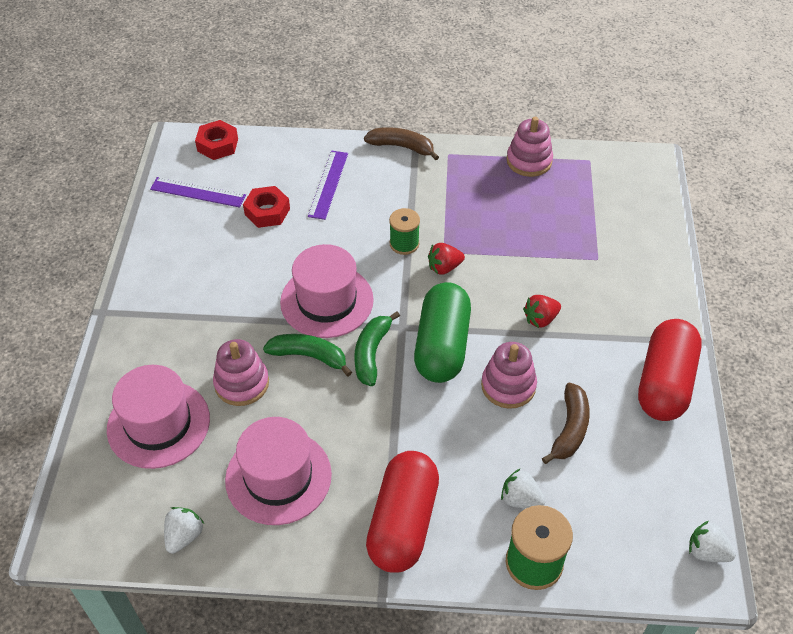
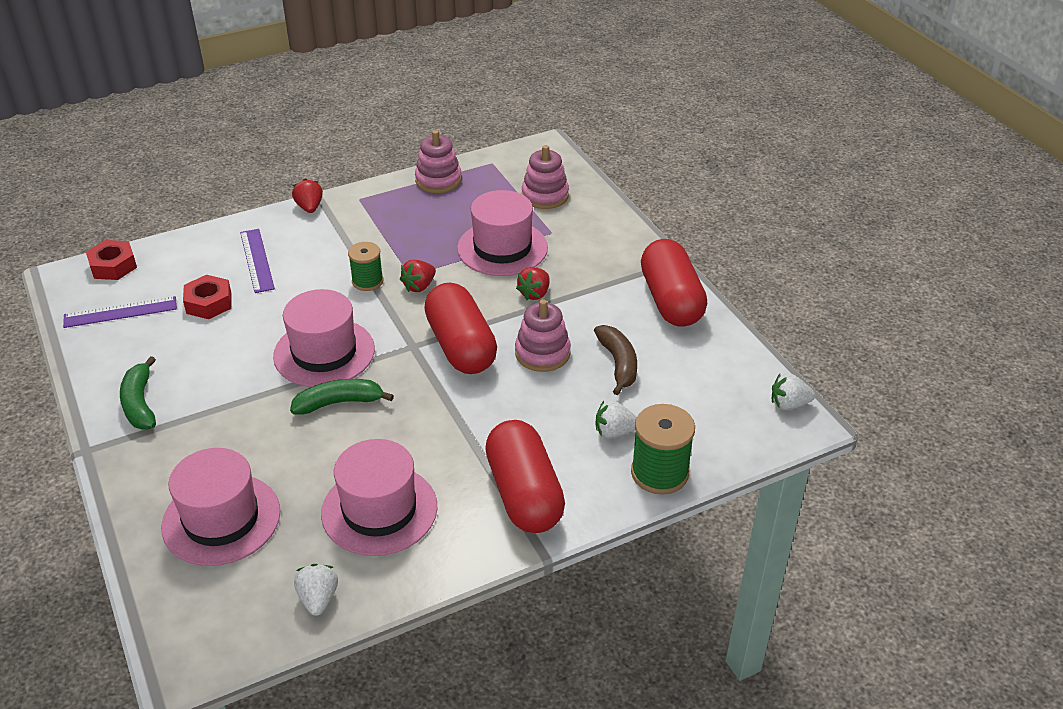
camera: 30 degrees left, 10 degrees down
(241, 383) = (286, 451): pink stacking toy -> pink stacking toy (545, 196)
(371, 353) = (399, 377): green banana -> green banana (140, 403)
(402, 147) = (309, 207): brown banana -> red strawberry
(442, 346) = (461, 346): green capsule -> red capsule
(541, 257) = (502, 248): none -> pink hat

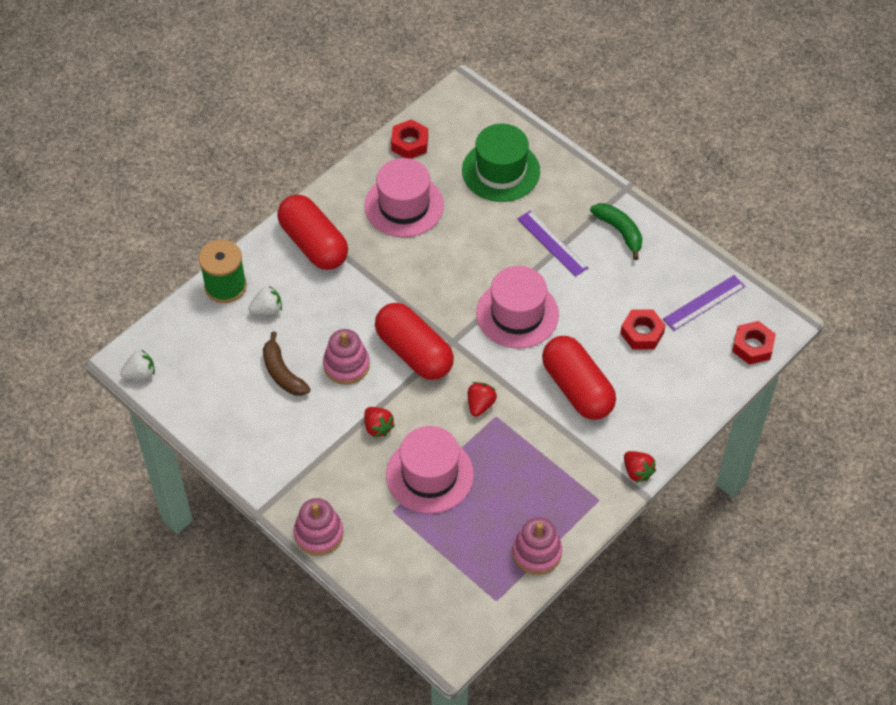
camera: 160 degrees right, 15 degrees up
(221, 519) = (501, 171): pink hat -> green hat
(257, 260) = (637, 391): purple ruler -> purple ruler (552, 243)
(318, 599) = (409, 143): white strawberry -> red nut
(339, 403) = (478, 274): green banana -> none
(367, 281) = (527, 396): green spool -> none
(534, 293) = (378, 427): red strawberry -> red strawberry turned 135 degrees clockwise
(545, 196) = (419, 563): pink stacking toy -> pink stacking toy (319, 533)
(671, 300) = (256, 456): red capsule -> red capsule (577, 388)

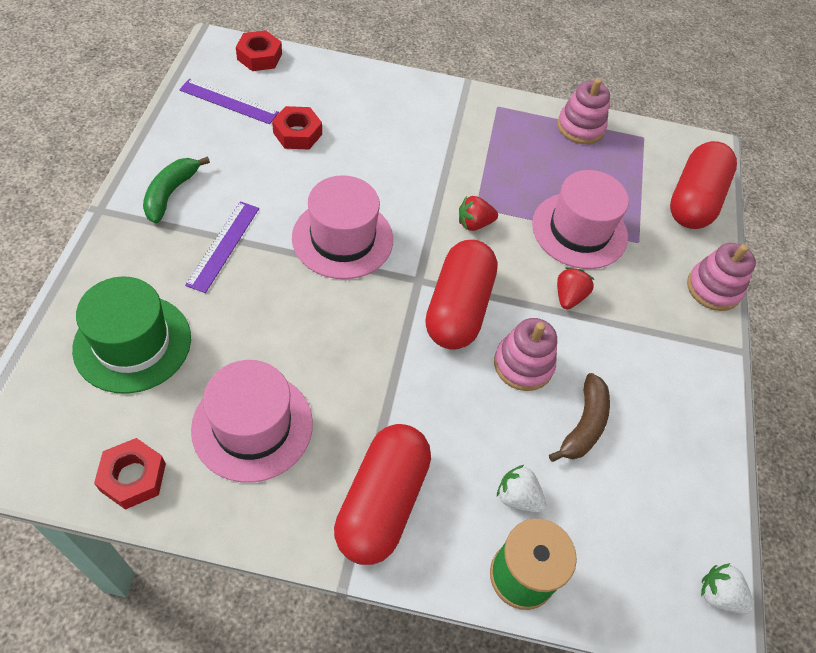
camera: 130 degrees left, 0 degrees up
(577, 388) = (397, 158): red capsule -> red capsule (694, 200)
(637, 472) = (450, 91): red strawberry -> none

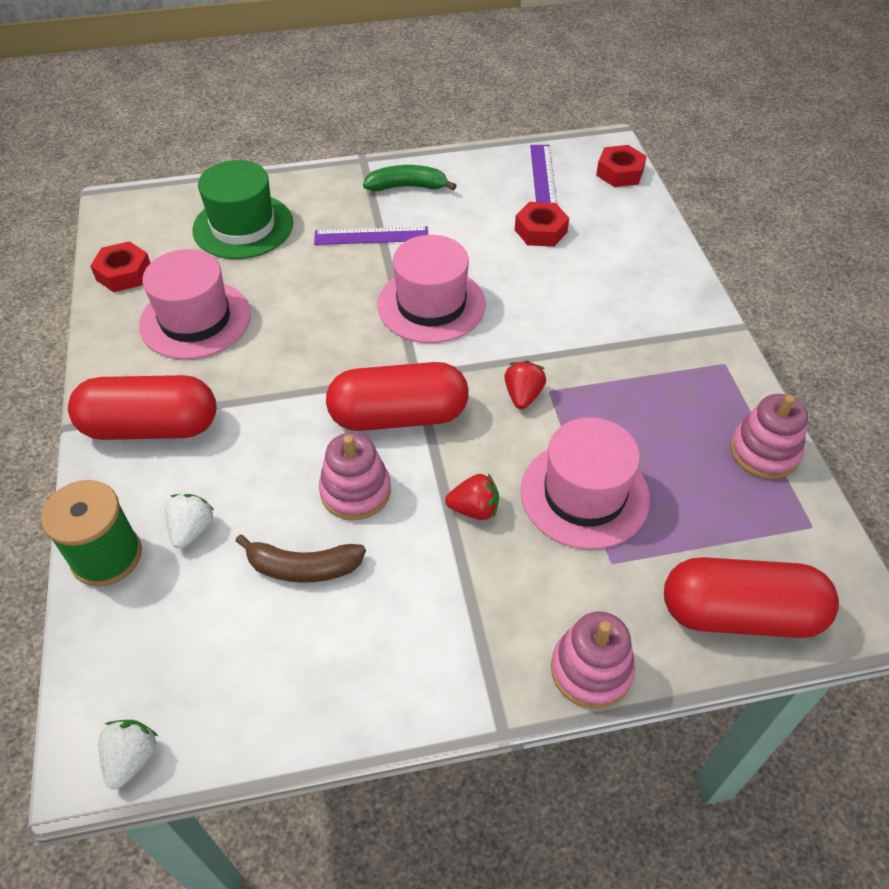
camera: 75 degrees right, 5 degrees down
(474, 224) = (523, 395): red strawberry -> red strawberry turned 45 degrees clockwise

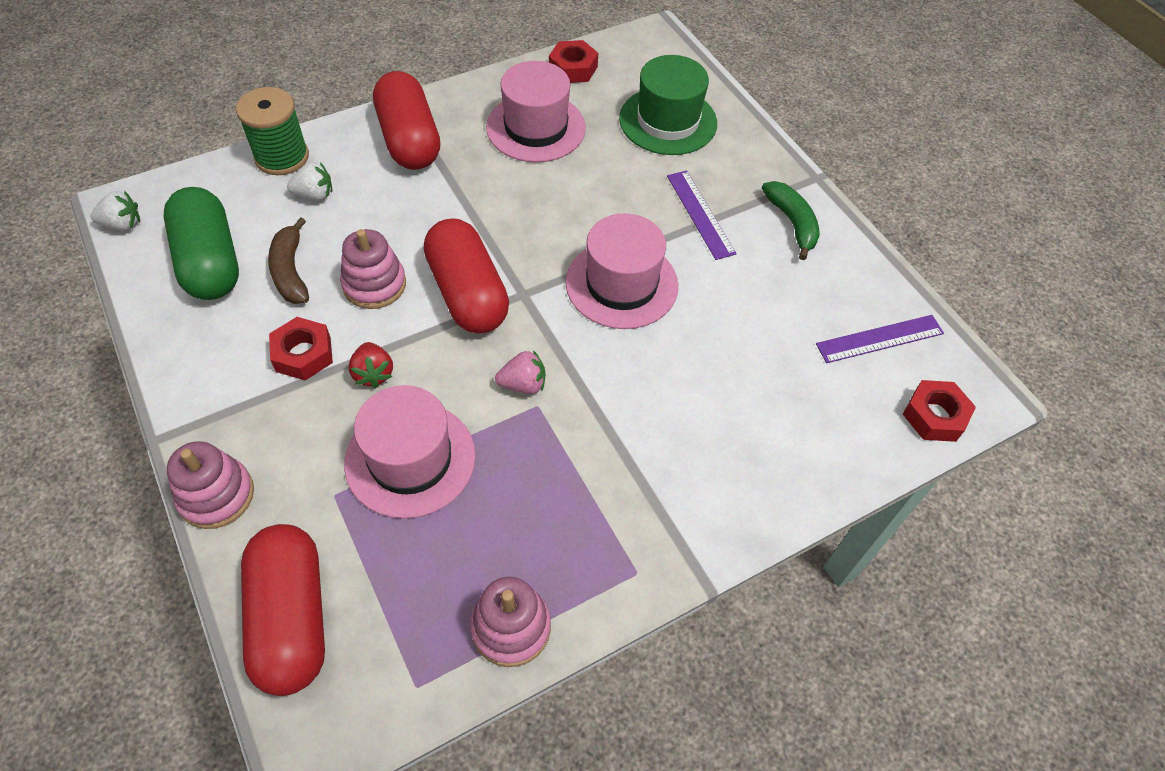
camera: 70 degrees right, 5 degrees up
(250, 652) = (210, 261): none -> green capsule
(523, 395) = (523, 384): red strawberry -> pink strawberry
(540, 231) = (781, 354): red nut -> red nut (303, 354)

